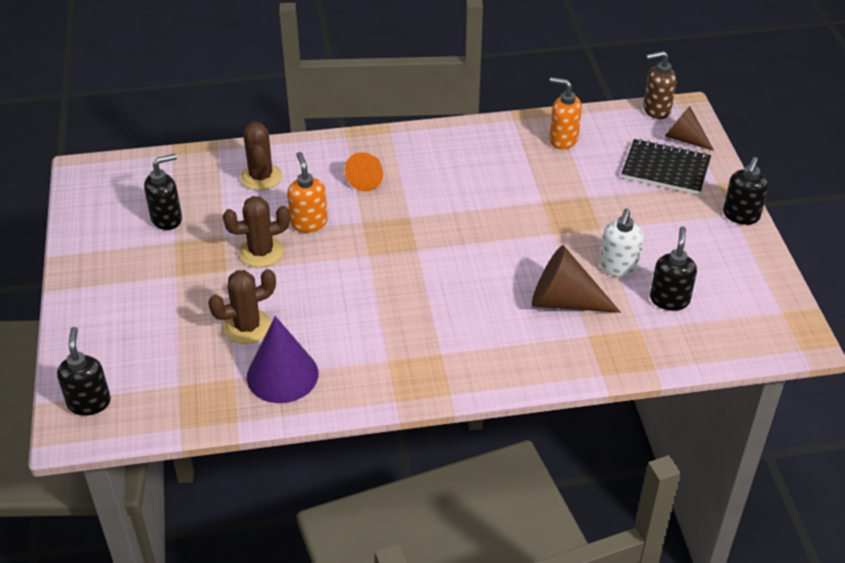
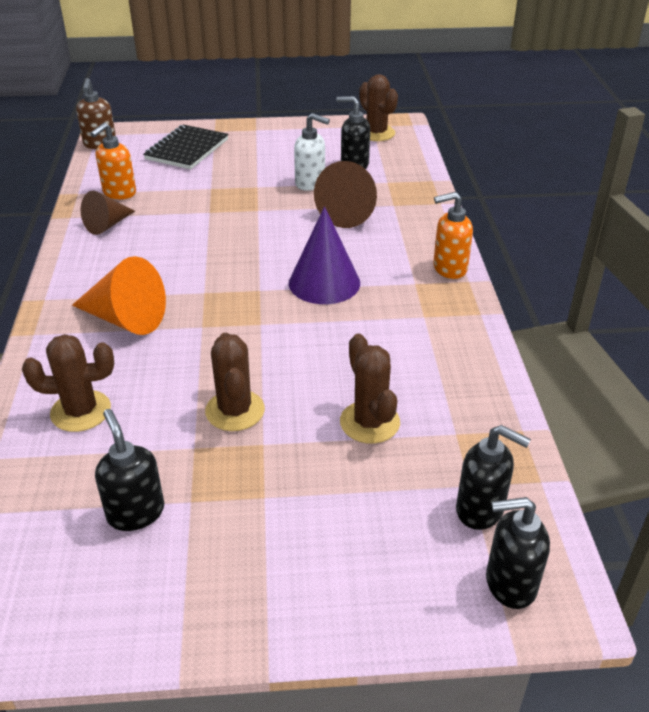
camera: 85 degrees left, 5 degrees down
(282, 375) = (449, 392): purple cone -> purple cone (324, 282)
(308, 223) = (190, 368): orange soap dispenser -> orange soap dispenser (449, 268)
(367, 179) = (125, 319): orange cone -> orange cone, size x1.53
(684, 139) = (149, 137): brown cone -> brown cone (107, 225)
(740, 216) = (259, 127): black soap dispenser -> black soap dispenser (480, 510)
(761, 316) = (376, 133): none -> brown cactus

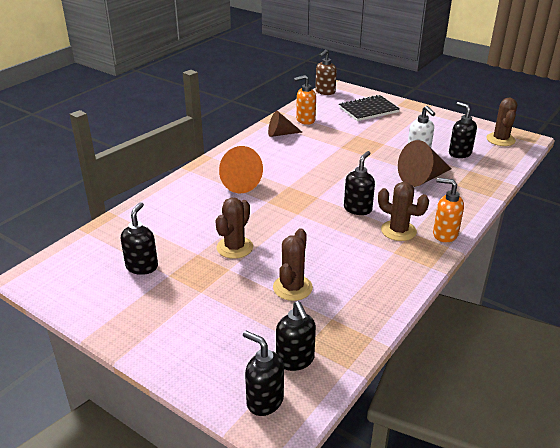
camera: 40 degrees right, 5 degrees down
(81, 411) = (170, 213): brown cactus -> brown cactus (398, 231)
(324, 282) = (357, 209): purple cone -> black soap dispenser

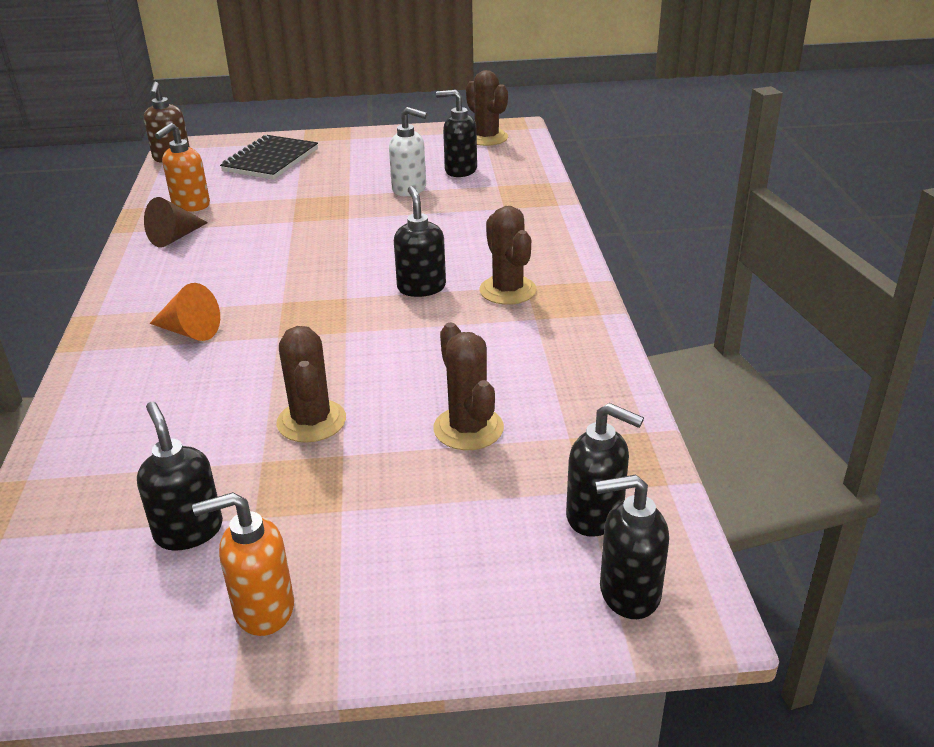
camera: 40 degrees left, 0 degrees up
(236, 182) = (189, 331): orange cone -> orange cone, size x0.65
(398, 231) = (508, 290): brown cactus -> brown cactus turned 75 degrees clockwise
(422, 178) = (454, 216): brown cone -> none
(444, 234) = (566, 269): orange soap dispenser -> orange soap dispenser (263, 609)

